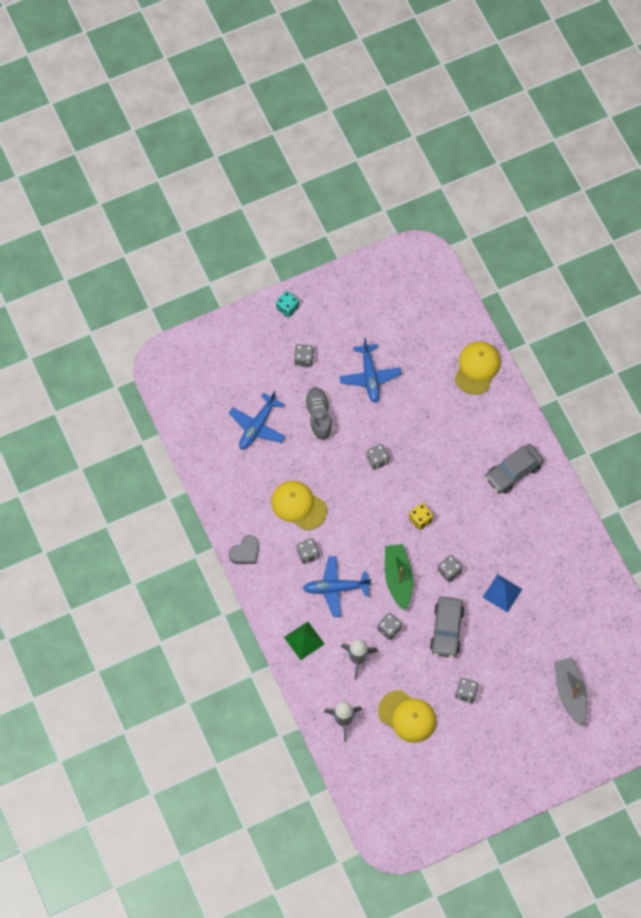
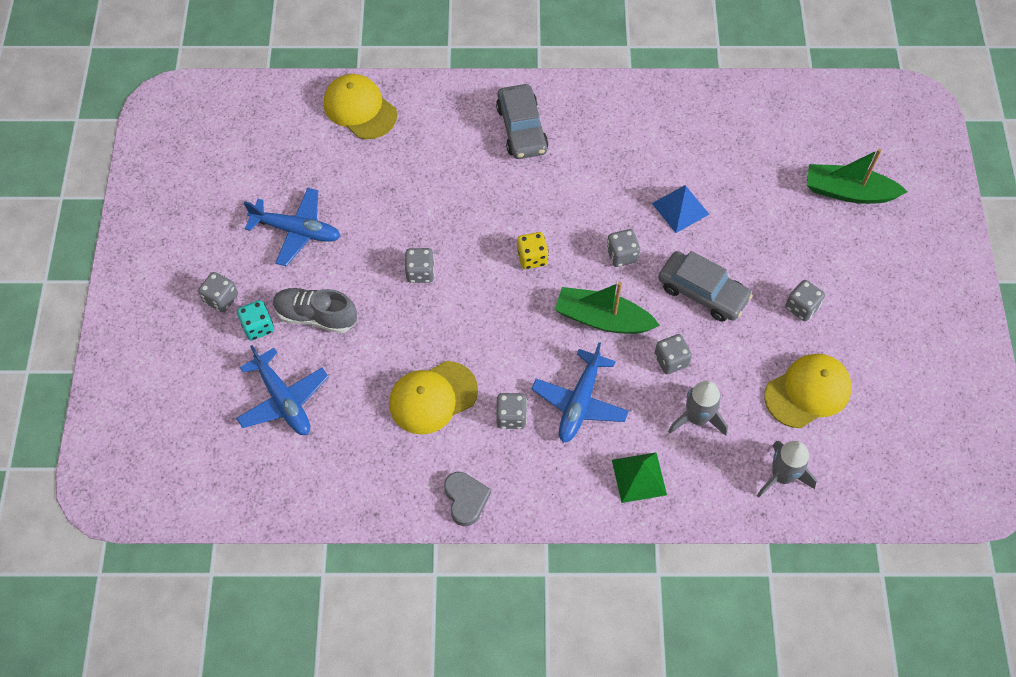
camera: 65 degrees left, 5 degrees down
(287, 308) = (133, 287): turquoise dice -> turquoise dice (258, 327)
(570, 693) = (848, 192): grey boat -> green boat

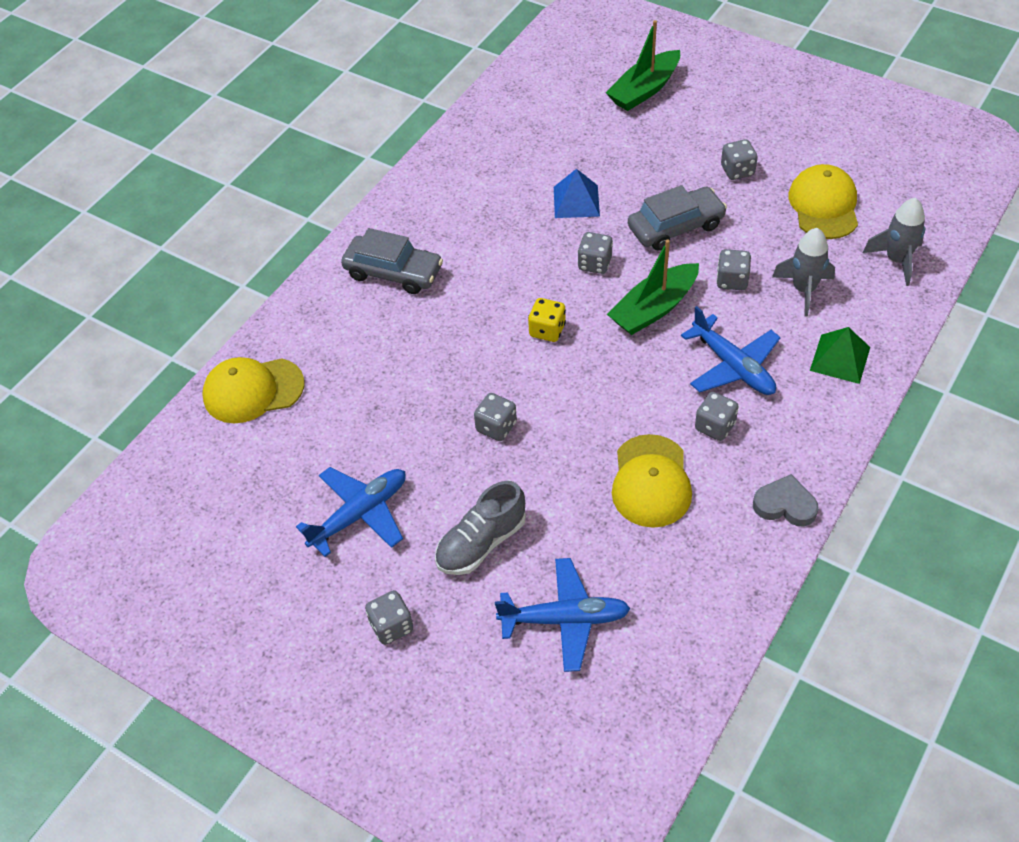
camera: 55 degrees left, 10 degrees down
(258, 327) = (455, 604): turquoise dice -> none

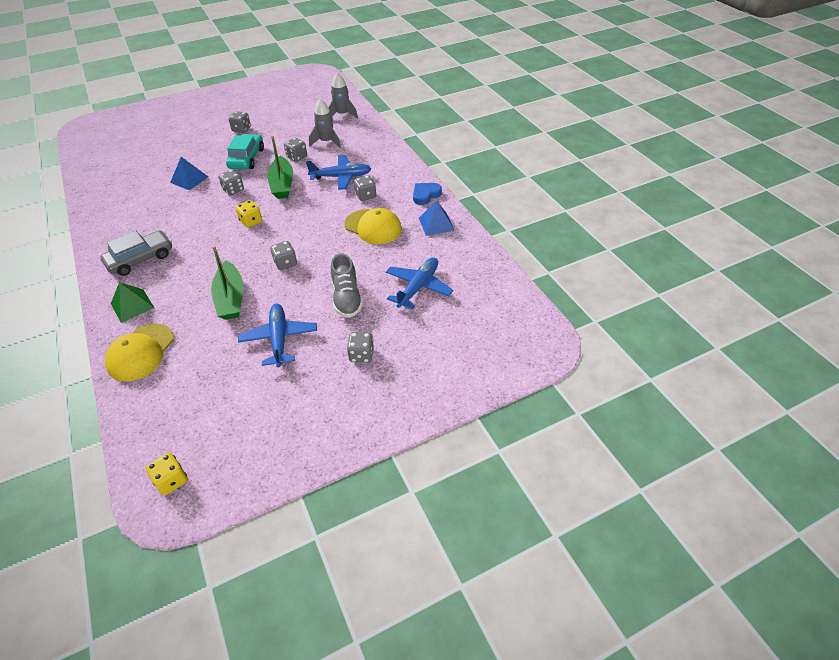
camera: 60 degrees left, 5 degrees down
(107, 553) = (171, 480): none -> yellow dice
(644, 90) = (157, 132): green boat -> green boat (231, 298)
(676, 227) = (247, 158): grey car -> turquoise car
(725, 561) = (436, 224): none -> blue pyramid
(785, 505) = (425, 195): grey heart -> blue heart
(824, 205) = (292, 118): yellow cap -> none
(840, 359) = (371, 149): green pyramid -> green pyramid (132, 305)

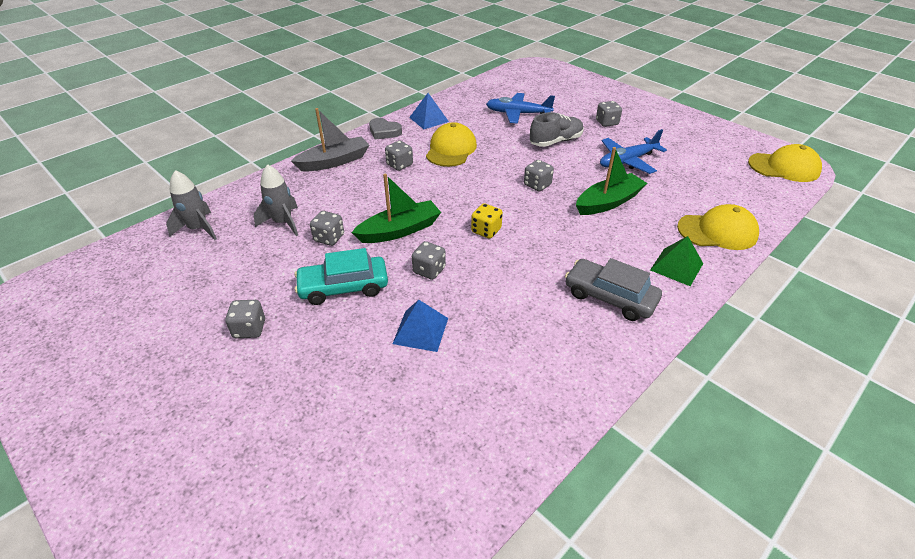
camera: 110 degrees left, 5 degrees down
(171, 480) = (784, 167): yellow dice -> yellow cap
(341, 177) = (367, 189): blue plane -> none
(390, 166) = (334, 161): none -> grey boat
(425, 195) = (384, 132): blue heart -> grey heart

